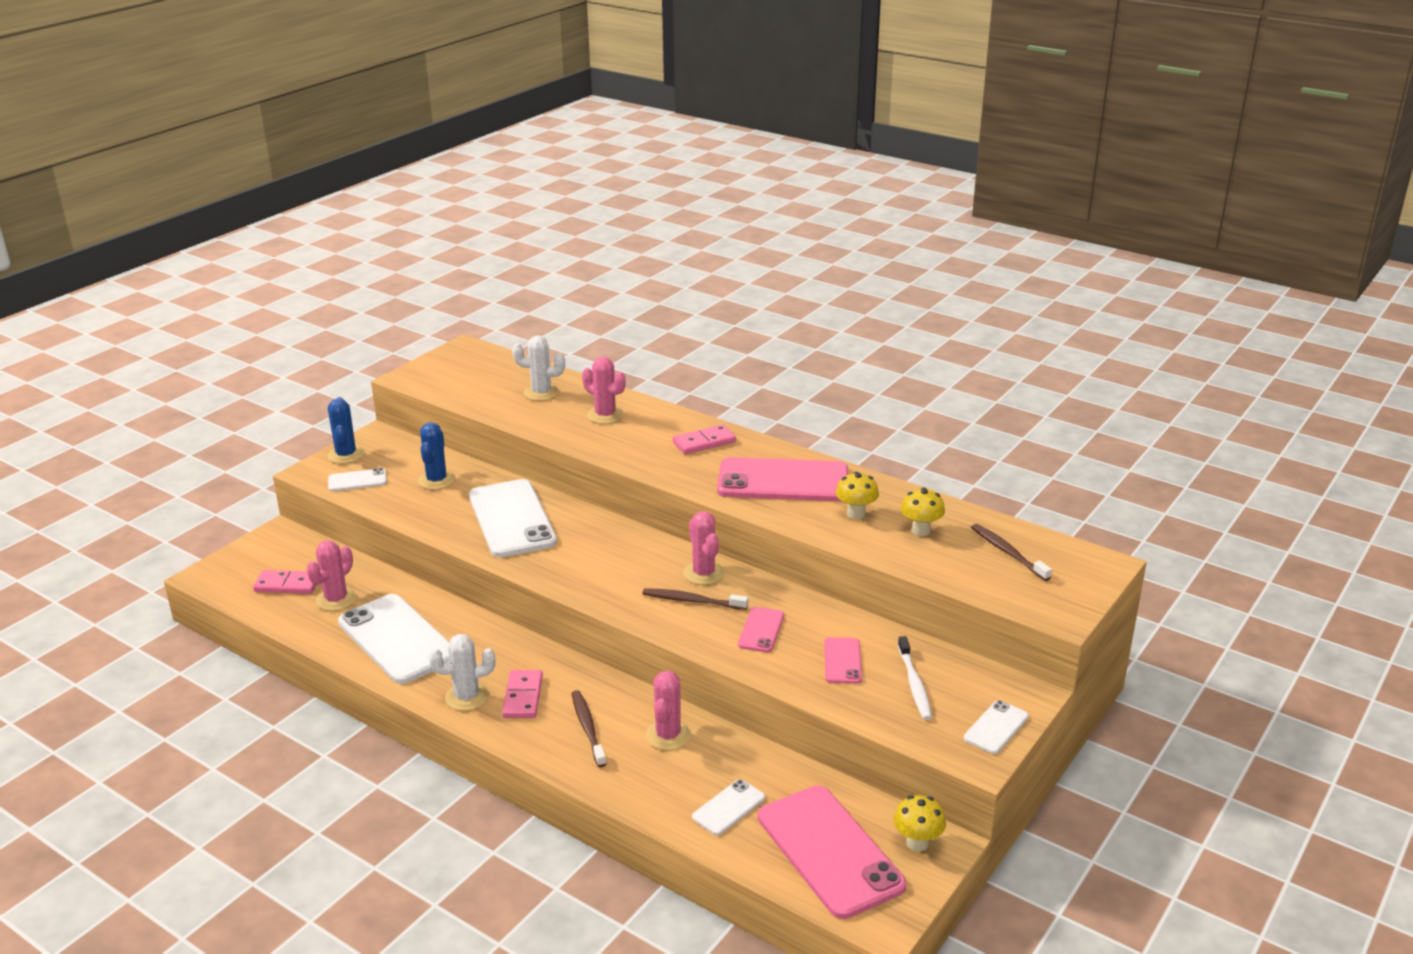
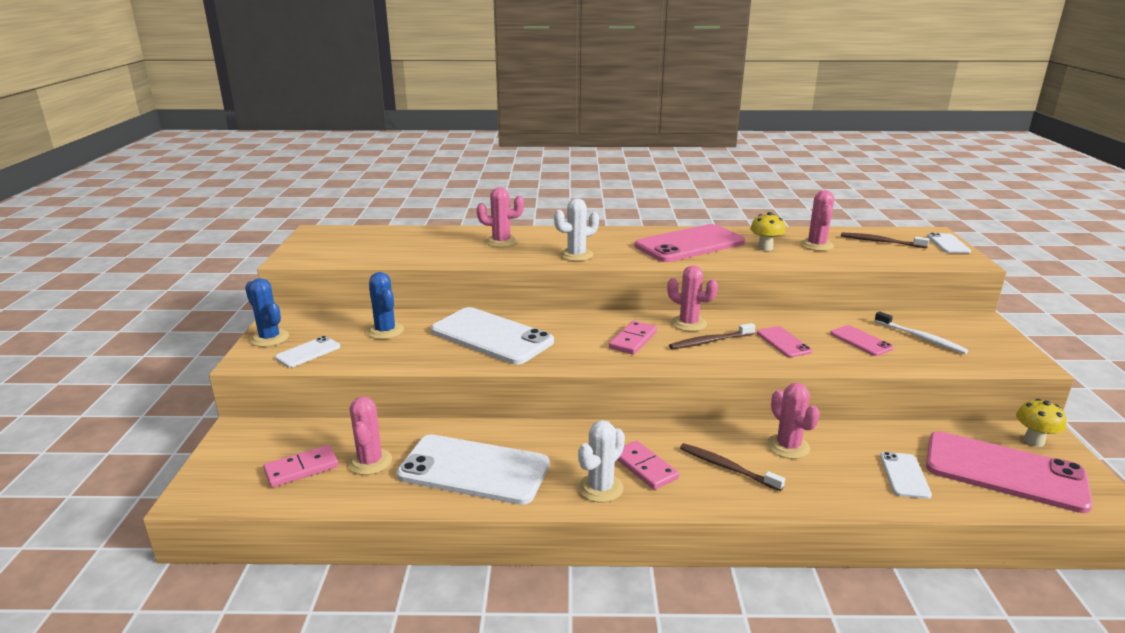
camera: 35 degrees left, 5 degrees down
(541, 393) = (428, 241): white cactus -> white cactus (576, 255)
(704, 442) = (599, 238): pink domino -> pink domino (633, 340)
(921, 530) = (816, 245): yellow mushroom -> pink cactus
(996, 727) = (1002, 343): white phone -> white phone (948, 244)

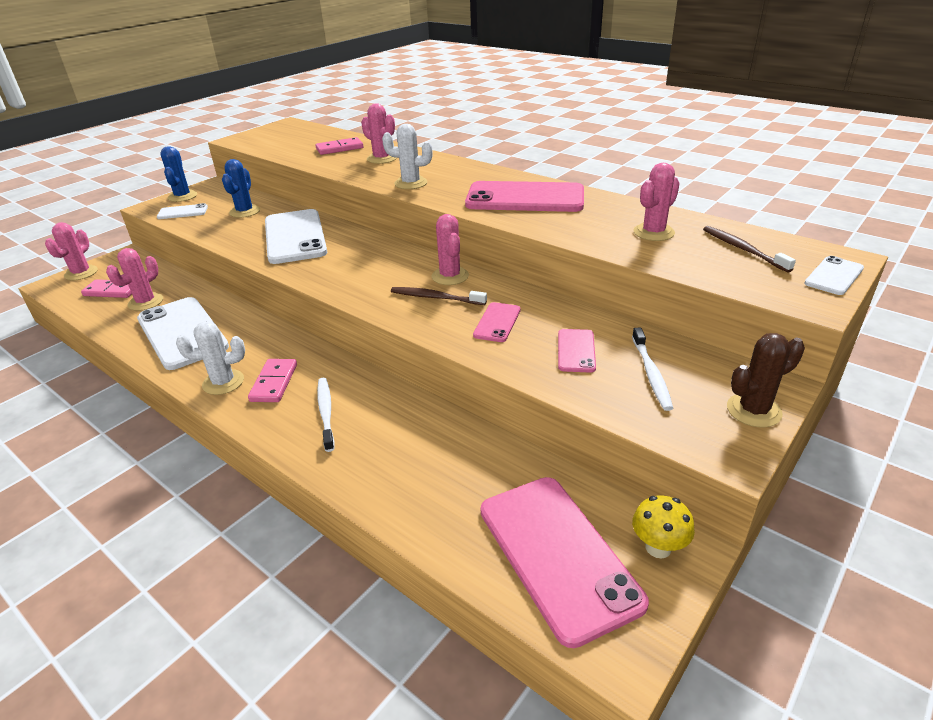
camera: 40 degrees right, 10 degrees up
(633, 340) = (380, 274): pink domino -> pink domino (339, 148)
(727, 467) = (326, 412): brown toothbrush -> white toothbrush
(765, 248) = (591, 220): yellow mushroom -> none
(788, 446) = (401, 421): pink cactus -> pink cactus (81, 273)
(904, 475) = (451, 499): white phone -> none
(996, 337) = (753, 410): none -> brown cactus

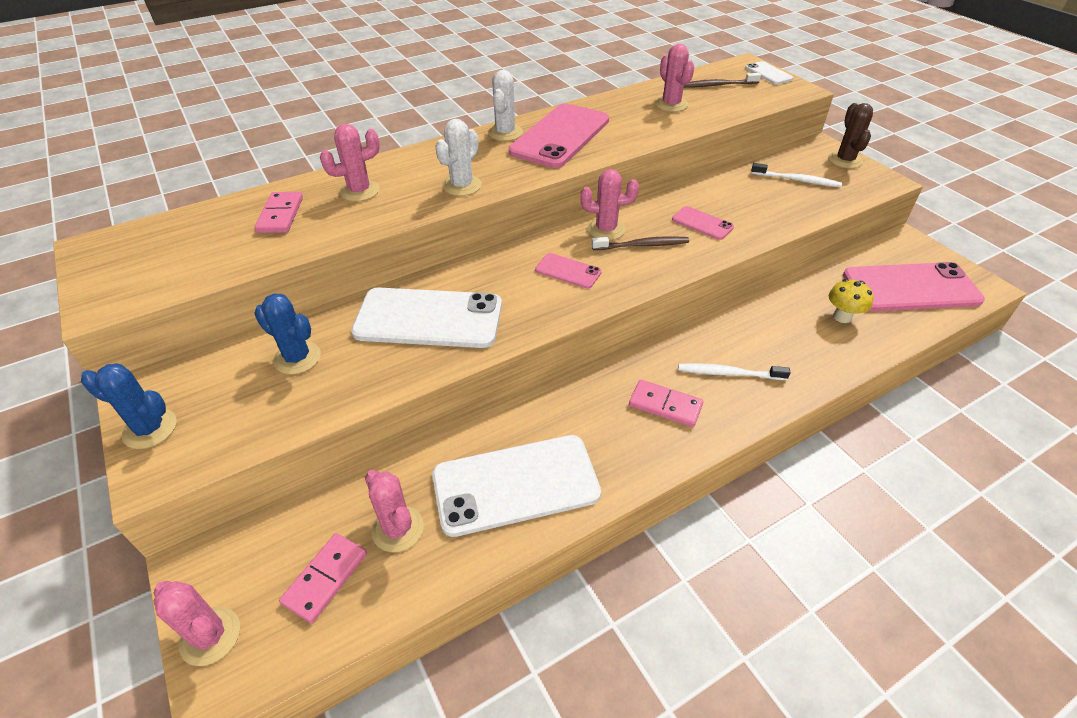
camera: 70 degrees left, 10 degrees up
(182, 212) = (225, 429): white phone -> none
(223, 382) = (648, 447): white cactus -> white cactus (505, 133)
(435, 297) = (642, 245): brown toothbrush -> brown toothbrush turned 135 degrees counterclockwise
(576, 351) = (758, 200): pink phone -> pink phone (568, 271)
(658, 547) = (906, 249): yellow mushroom -> yellow mushroom (842, 317)

